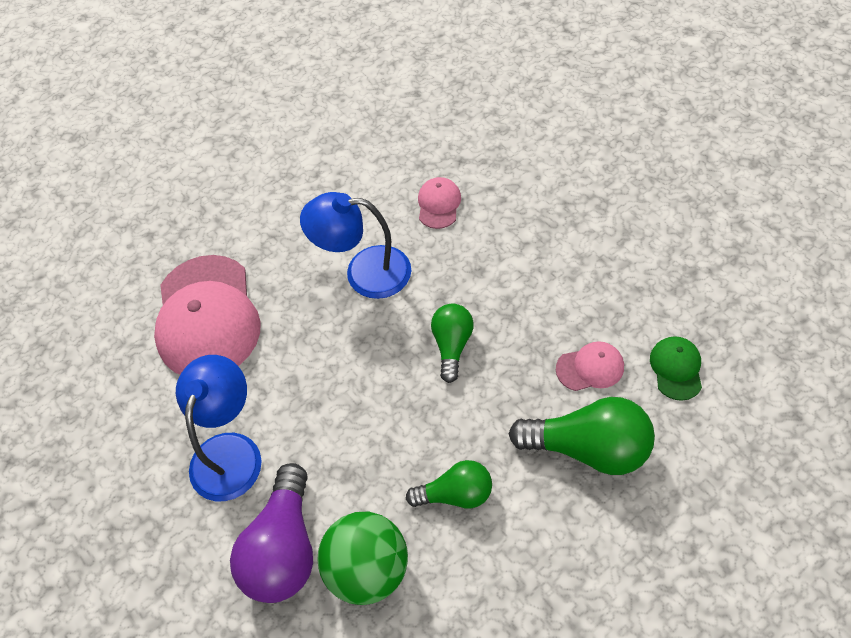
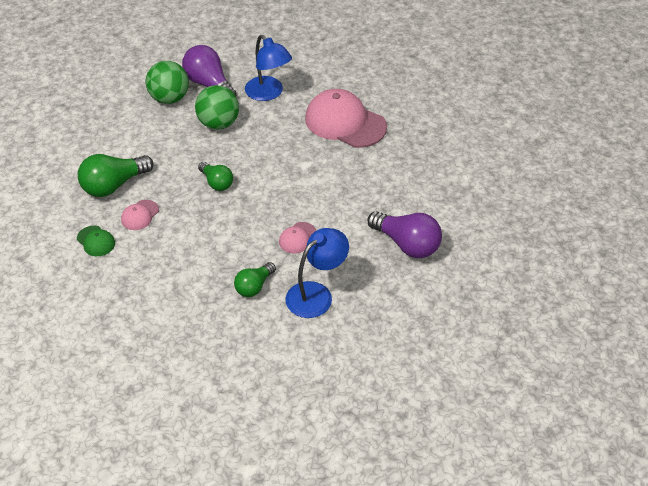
camera: 130 degrees right, 10 degrees down
(345, 124) = (407, 244): none -> purple light bulb
(352, 449) = (218, 124): none -> green ball
(364, 272) = (296, 183): blue lamp -> blue lamp (316, 294)
(439, 204) = (297, 238): pink cap -> pink cap turned 75 degrees clockwise
(455, 494) = (158, 137): green light bulb -> green light bulb (254, 286)

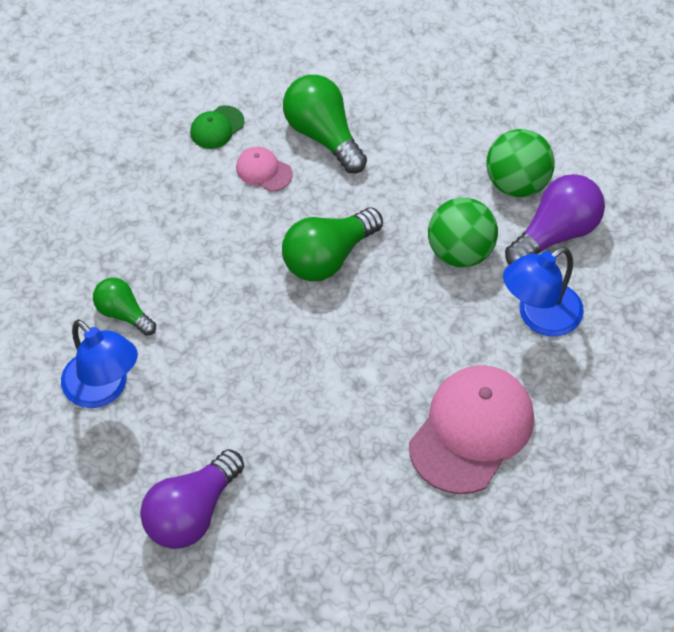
camera: 90 degrees right, 10 degrees up
(217, 183) = (328, 257): green light bulb -> green light bulb, size x1.63
(297, 238) = (212, 364): pink cap -> none

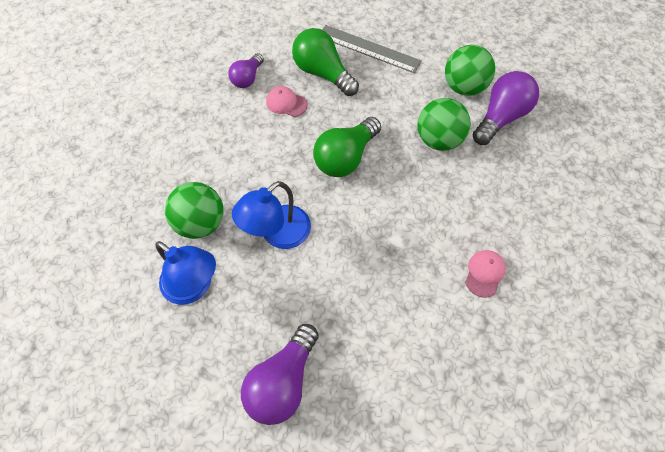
camera: 10 degrees left, 5 degrees up
(123, 313) = (201, 223): green light bulb -> green ball
(217, 127) = (247, 78): green cap -> purple light bulb
(396, 108) = (368, 49): none -> grey ruler
(472, 431) = (484, 273): pink cap -> pink cap, size x0.45
(539, 317) = (508, 178): blue lamp -> blue lamp (277, 234)

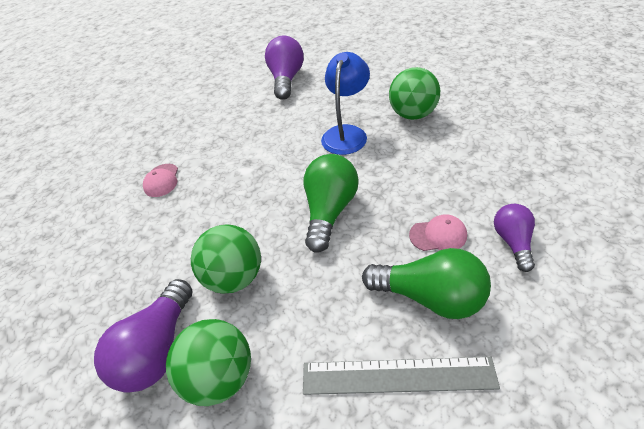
camera: 160 degrees right, 15 degrees down
(194, 287) = (379, 87): blue lamp -> none

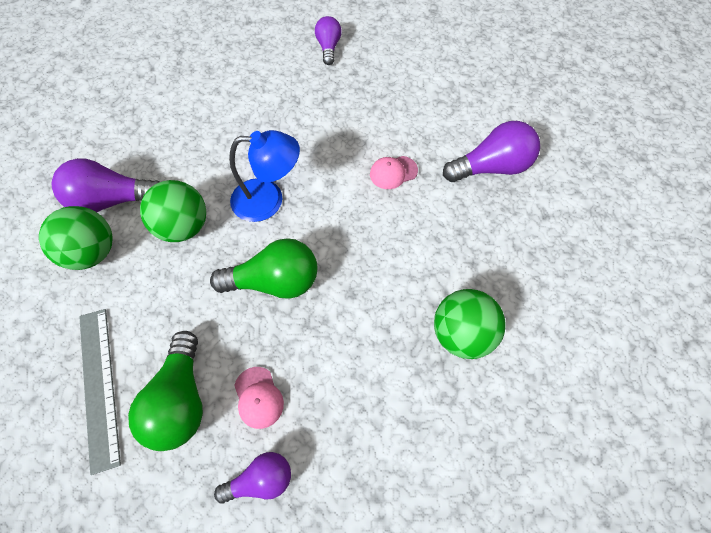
camera: 65 degrees right, 15 degrees up
(102, 144) = (328, 48): none -> purple light bulb
(161, 180) = (289, 120): pink cap -> pink cap (393, 172)
(346, 133) = (403, 265): blue lamp -> blue lamp (268, 200)

